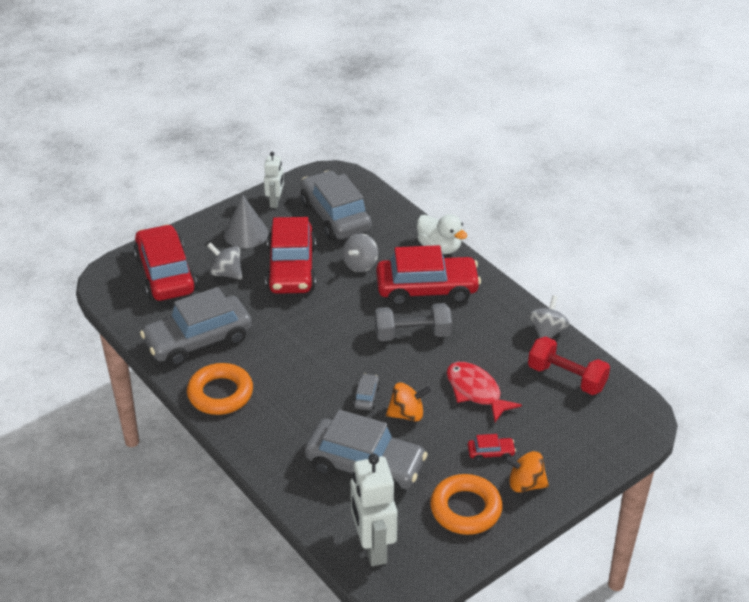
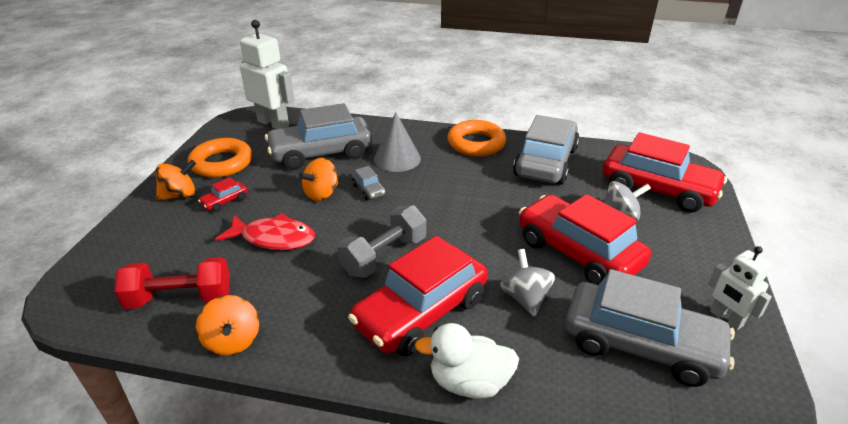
camera: 140 degrees right, 5 degrees down
(246, 234) = (676, 262): grey cone -> grey cone (397, 158)
(547, 332) = (233, 341): grey spinning top -> orange spinning top

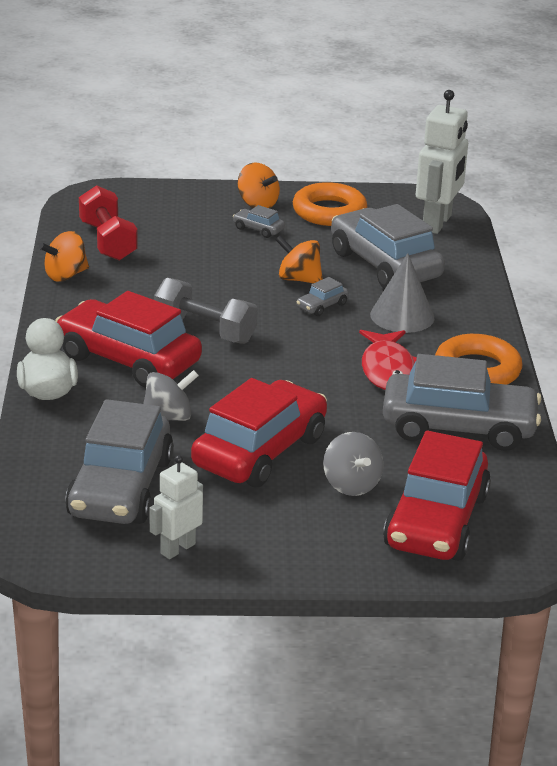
camera: 75 degrees right, 5 degrees down
(225, 201) = (258, 229): red car -> grey car
(273, 238) = (208, 267): red fish -> red fish (388, 369)

